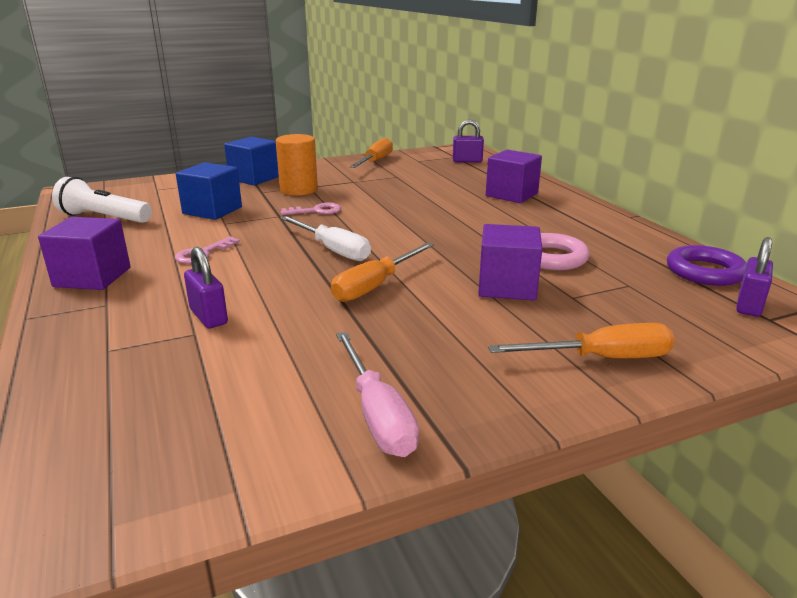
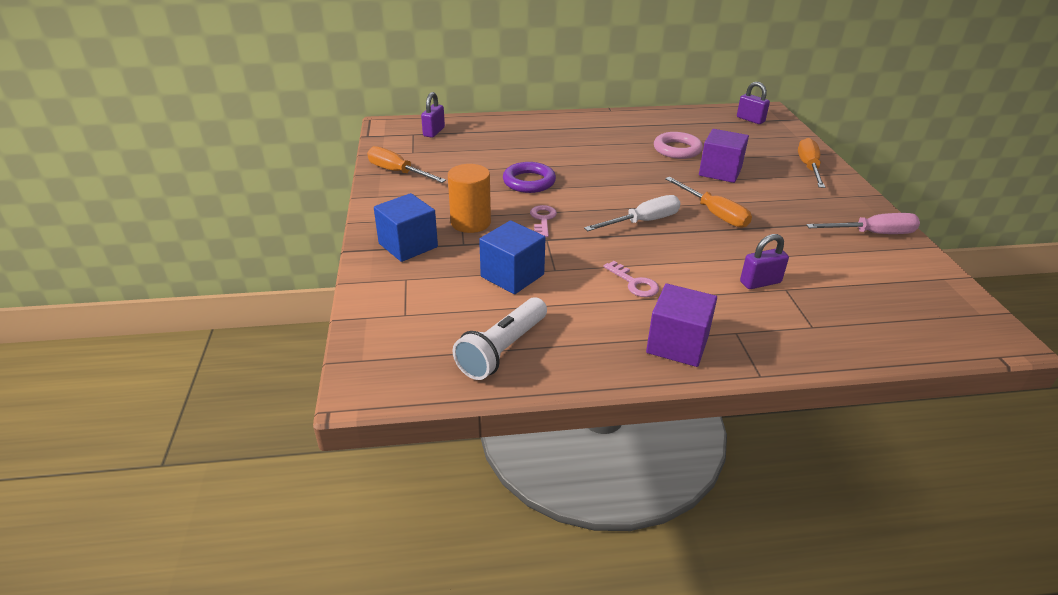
camera: 75 degrees left, 10 degrees up
(511, 195) = (544, 134): purple cube -> none
(705, 272) = (706, 116): purple ring -> purple ring (529, 182)

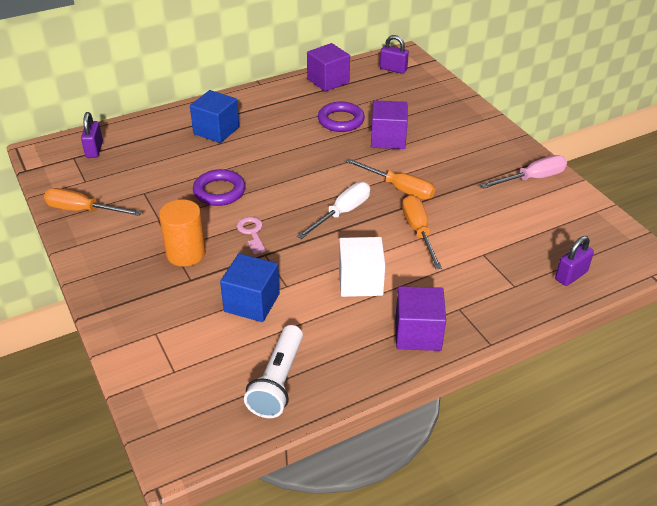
camera: 20 degrees left, 5 degrees up
(408, 245) = (138, 295): blue cube -> blue cube (216, 130)
(634, 283) = (360, 281): pink key -> white cube
(677, 149) = (341, 120): pink ring -> purple ring
(678, 118) = (328, 81): none -> purple cube
(760, 282) = (461, 253): purple padlock -> purple padlock (571, 276)
(809, 167) = (461, 116): orange screwdriver -> orange screwdriver (418, 231)

